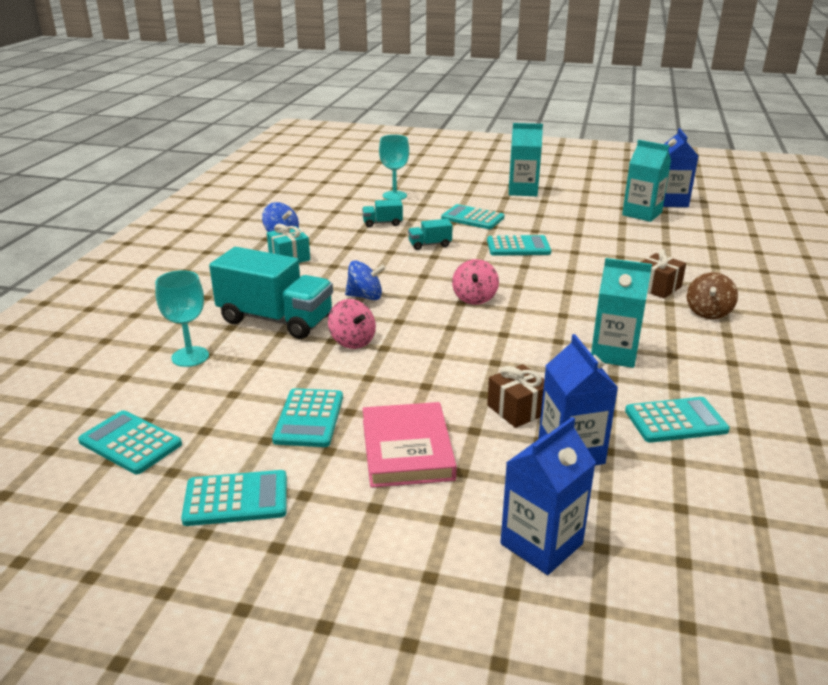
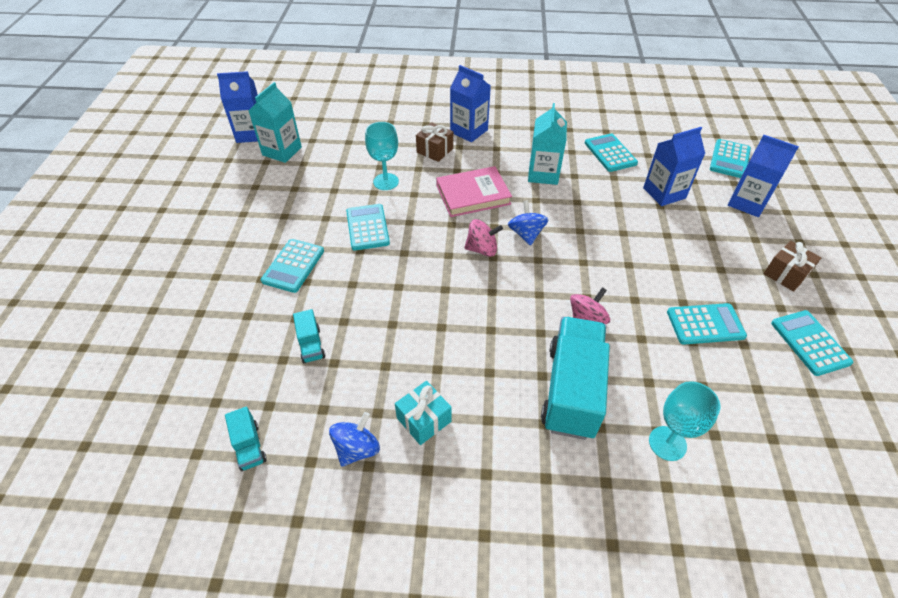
camera: 100 degrees left, 20 degrees up
(130, 443) = (804, 437): turquoise calculator -> turquoise calculator (729, 159)
(365, 296) = (501, 326): blue spinning top -> blue spinning top (526, 234)
(394, 195) = (214, 348): turquoise goblet -> turquoise goblet (386, 182)
(407, 449) = (706, 264): pink book -> pink book (473, 195)
(430, 245) = (370, 293): turquoise truck -> turquoise truck (249, 446)
(518, 409) = (633, 216): brown gift -> brown gift (786, 274)
(522, 191) = (210, 230): turquoise carton -> none
(708, 312) = (469, 131): brown spinning top -> blue carton

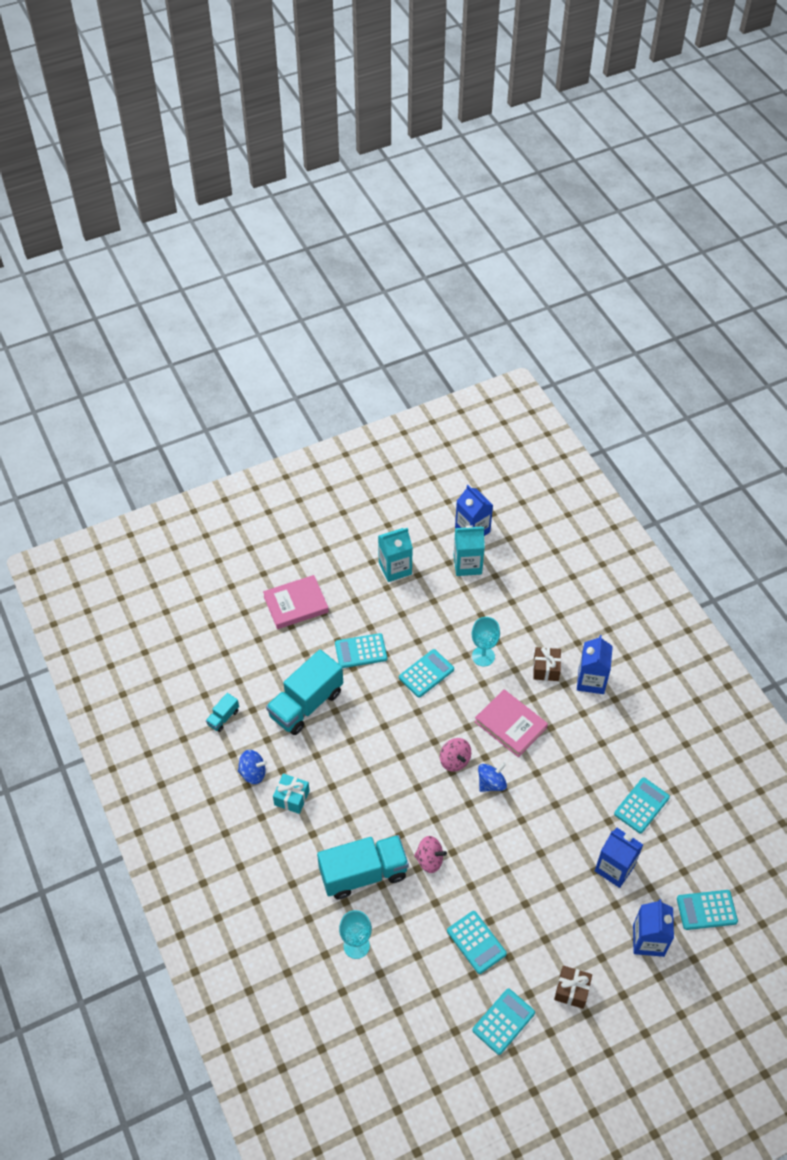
camera: 60 degrees right, 5 degrees up
(178, 295) = (296, 604): none -> pink book
(311, 345) = (306, 704): turquoise truck -> turquoise truck, size x2.24
(543, 174) = (573, 764): turquoise carton -> turquoise carton (395, 568)

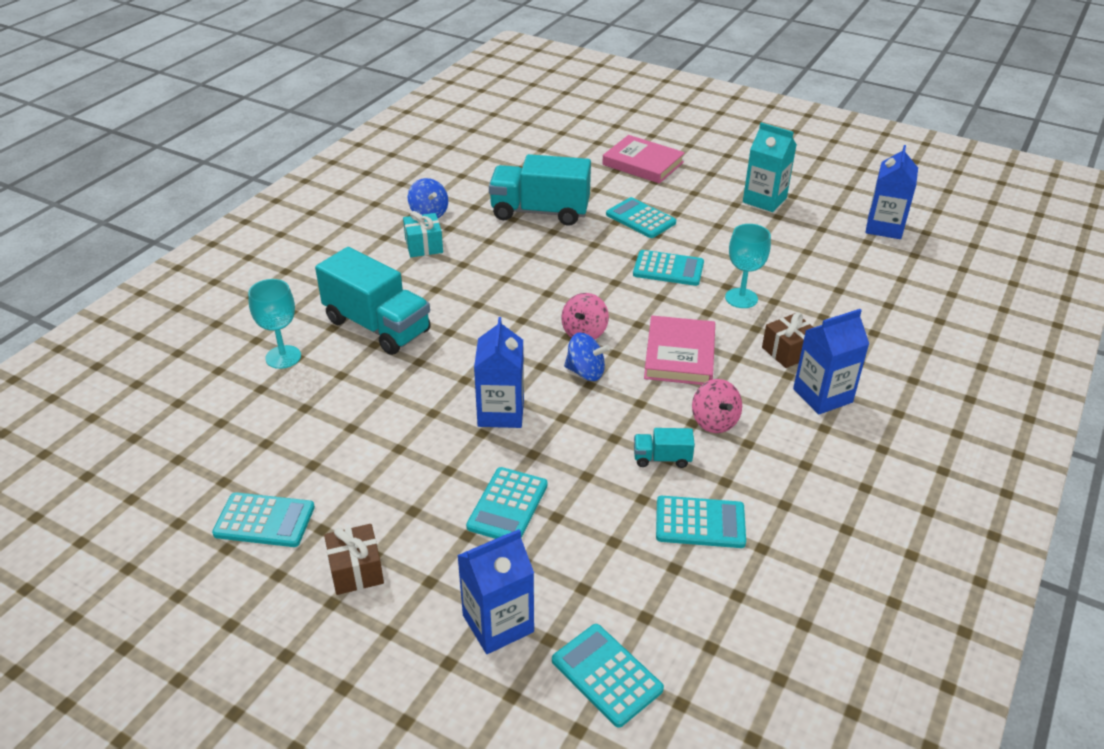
camera: 55 degrees right, 15 degrees down
(223, 717) = (471, 175): turquoise truck -> turquoise truck (662, 458)
(429, 860) = (438, 366): pink spinning top -> pink spinning top (714, 421)
(467, 564) = (838, 241): turquoise carton -> none
(476, 942) = (359, 449): turquoise calculator -> turquoise calculator (507, 506)
(614, 868) = (578, 535): blue carton -> blue carton (501, 412)

